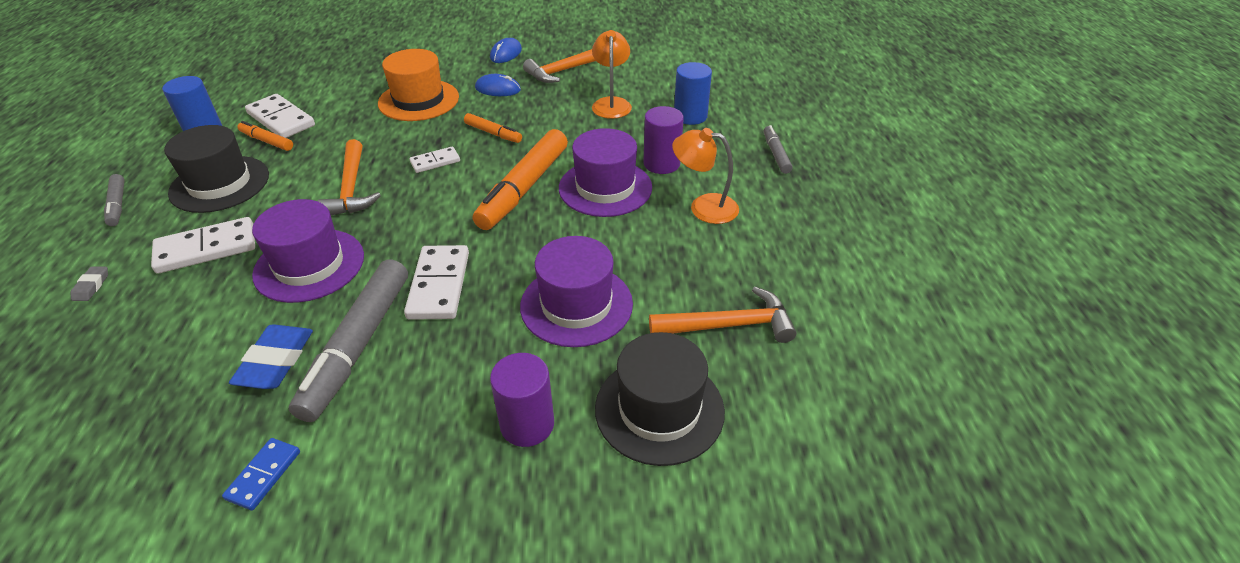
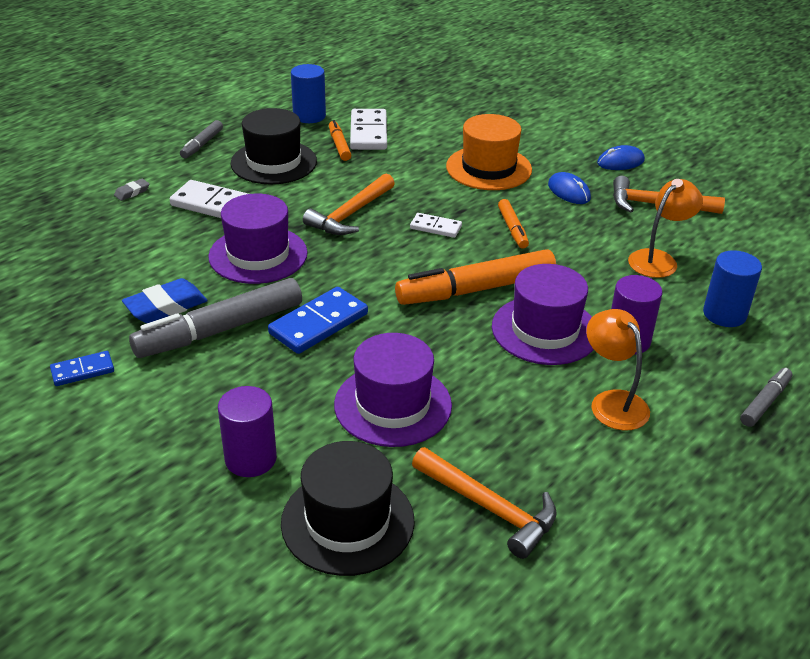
camera: 45 degrees right, 5 degrees down
(439, 285) = (318, 323): white domino -> blue domino

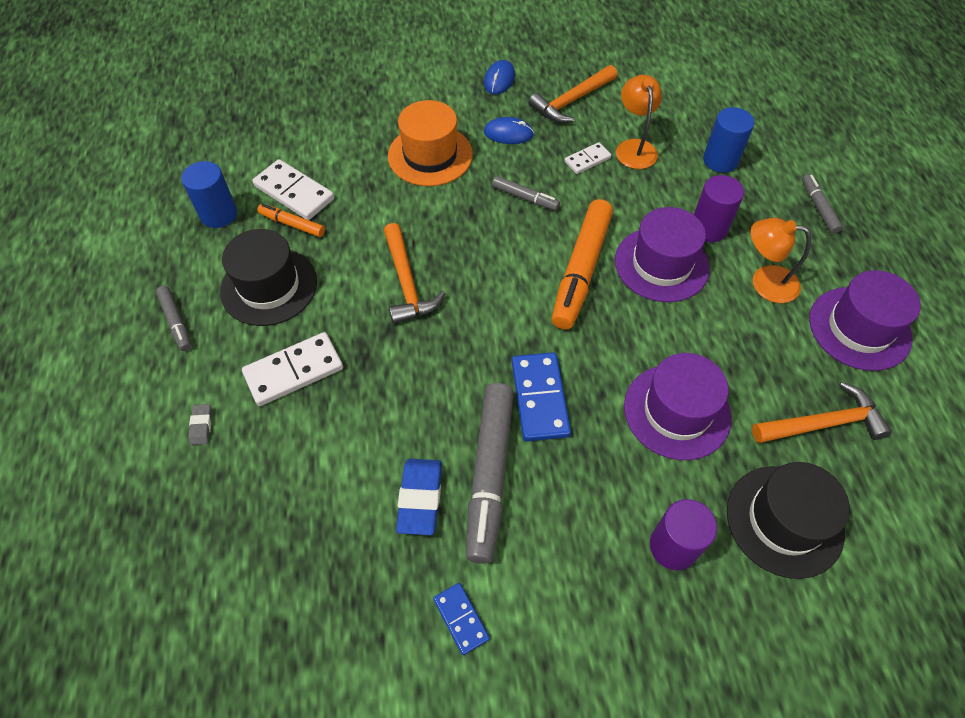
camera: 50 degrees left, 20 degrees up
(82, 371) = (461, 619): blue domino -> blue domino turned 45 degrees counterclockwise
(258, 255) = (405, 383): purple hat -> purple hat (859, 328)
(435, 227) = (479, 241): white domino -> white domino (587, 160)
(512, 229) = (525, 197): orange marker -> grey marker

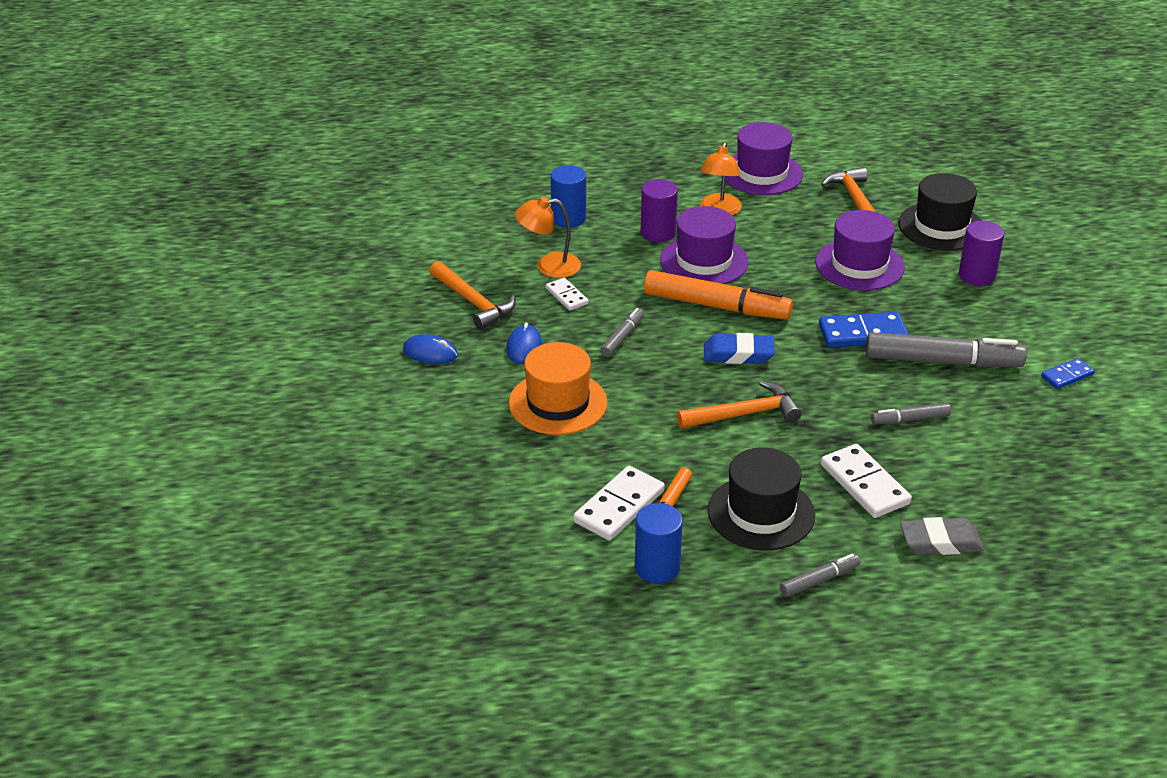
camera: 90 degrees left, 20 degrees down
(201, 426) = (940, 542): grey eraser -> grey eraser, size x1.95
(420, 498) = (975, 399): blue eraser -> blue eraser (738, 354)
(818, 207) = (629, 174): grey marker -> grey marker (910, 419)

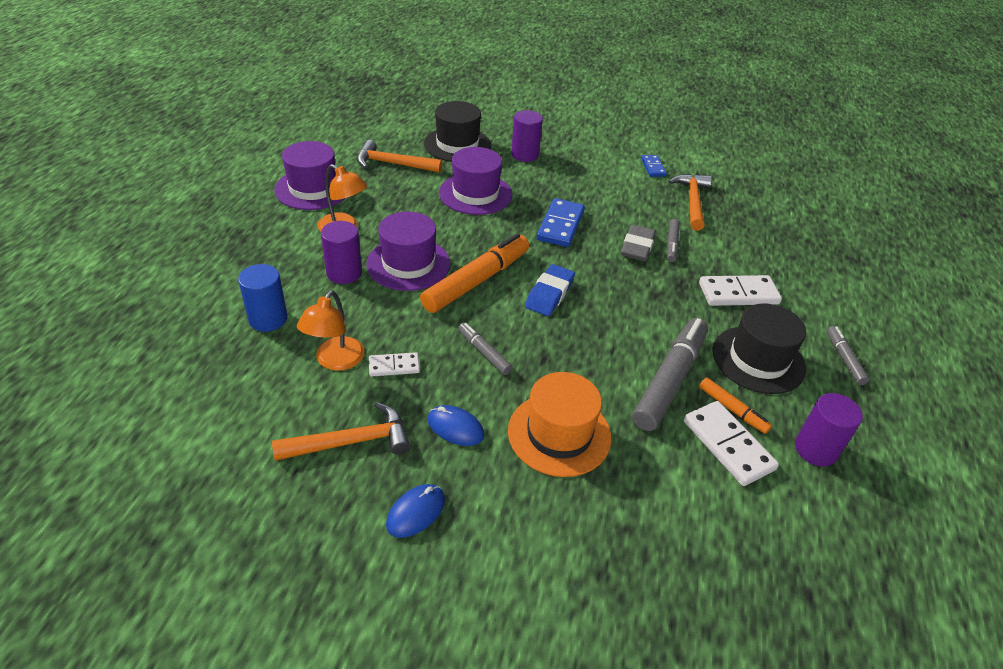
camera: 70 degrees left, 5 degrees up
(657, 567) = (815, 449): blue cylinder -> purple cylinder
(744, 414) = (630, 321): orange hammer -> orange hammer (692, 201)
(940, 542) = (810, 285): grey eraser -> grey eraser (637, 247)
(942, 361) = (612, 205): grey marker -> grey marker (669, 380)

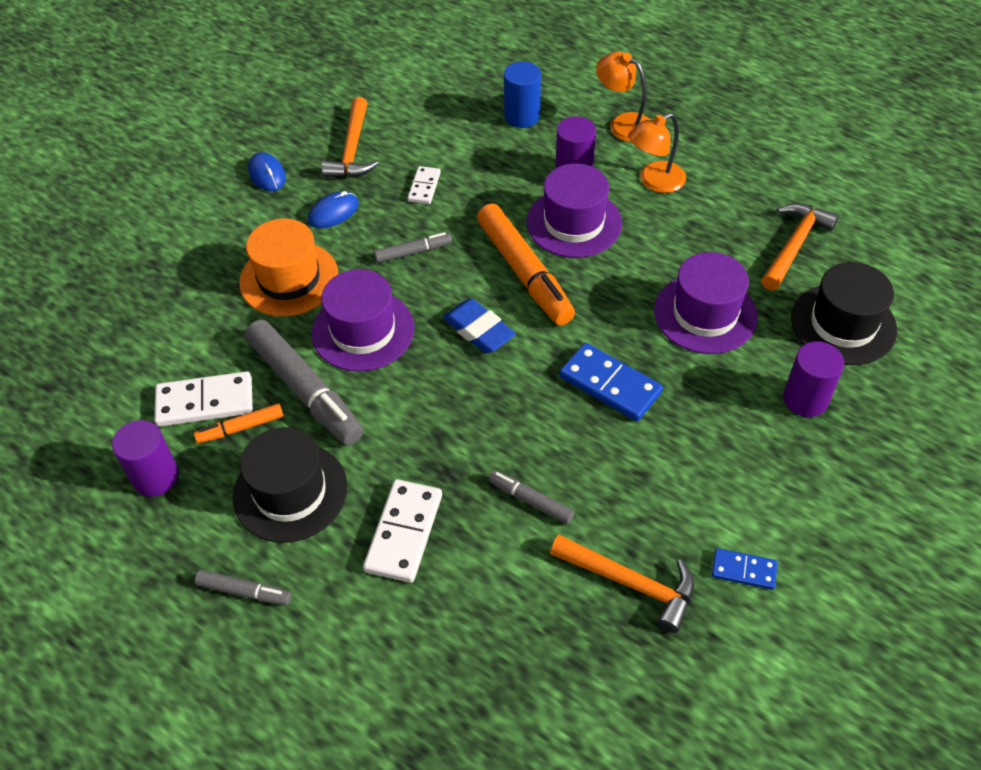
camera: 115 degrees right, 10 degrees up
(313, 189) = (744, 166): purple hat -> purple hat (363, 330)
(335, 361) = (448, 151): orange lamp -> orange lamp (623, 123)
(637, 247) = (537, 455): grey eraser -> none

